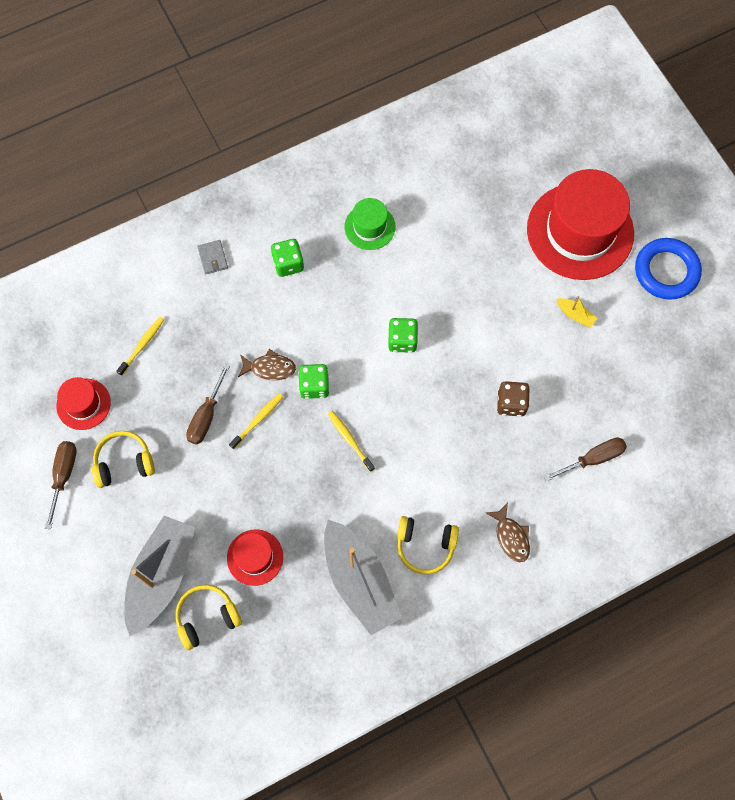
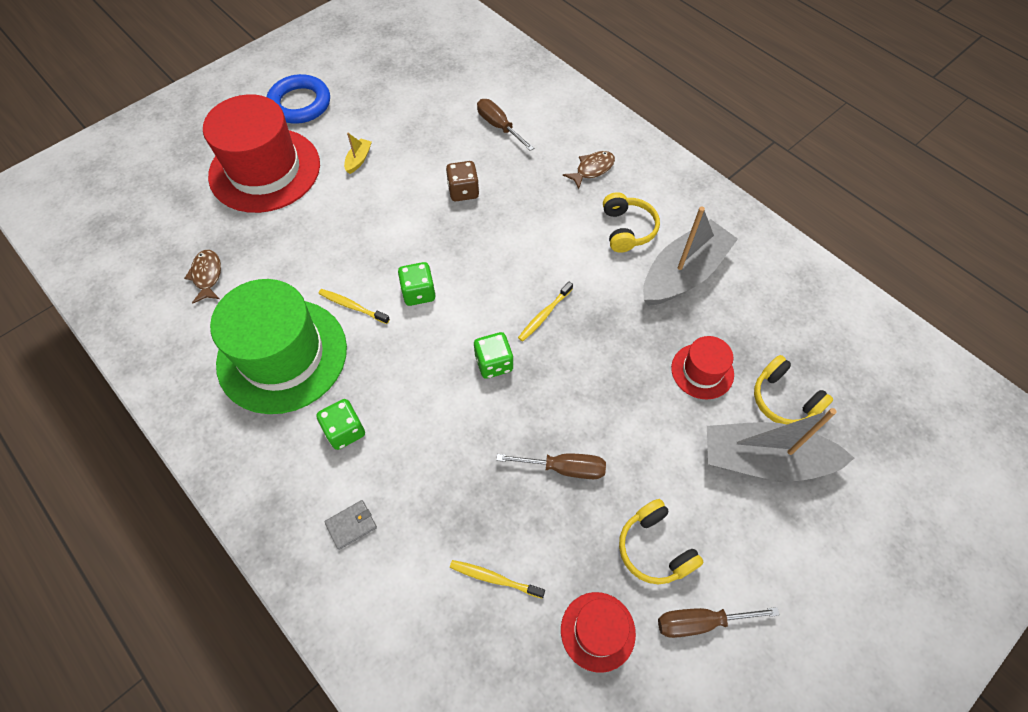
camera: 105 degrees left, 10 degrees down
(258, 420) = (551, 410): yellow toothbrush -> yellow toothbrush (352, 306)
(270, 368) = (485, 415): brown fish -> brown fish (207, 276)
(369, 227) = (282, 355): green hat -> green hat, size x2.09

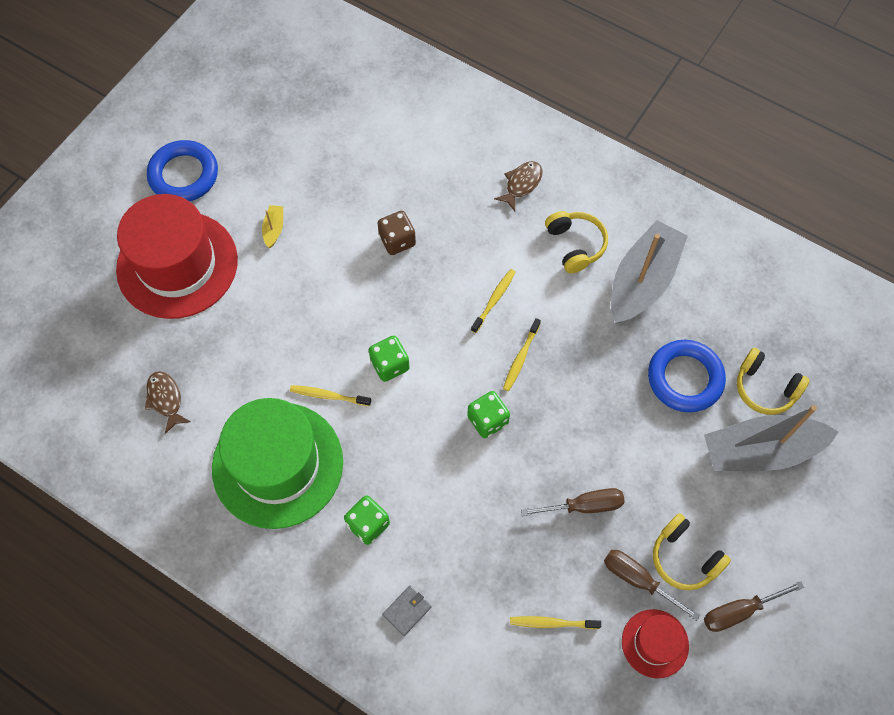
camera: 15 degrees left, 5 degrees up
(499, 127) = (410, 155): brown screwdriver -> brown screwdriver (638, 580)
(535, 259) = (494, 300): none -> yellow toothbrush
(702, 371) = (685, 378): red hat -> blue ring

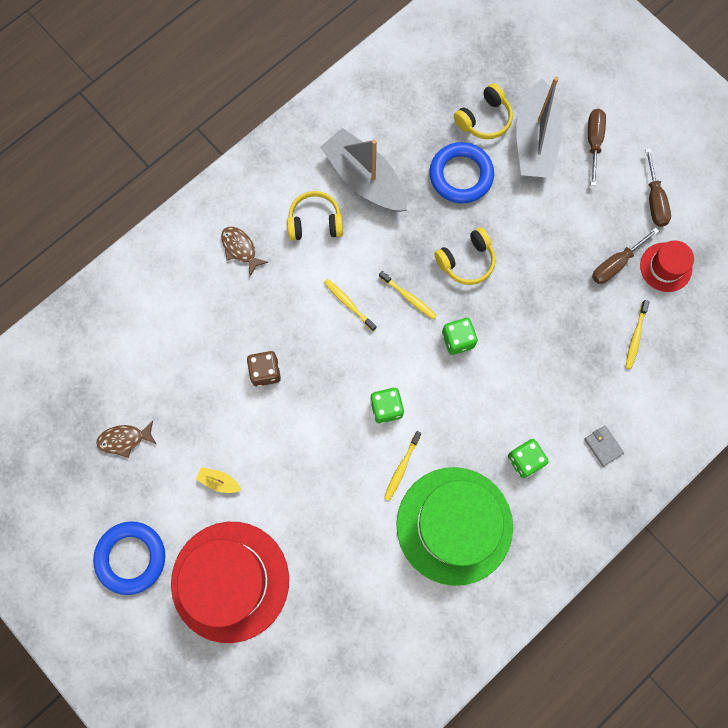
camera: 75 degrees left, 10 degrees up
(166, 399) = (367, 615): brown fish -> brown fish (124, 439)
(583, 506) = (548, 286): brown screwdriver -> brown screwdriver (593, 142)
(684, 558) = (606, 224): yellow headphones -> yellow headphones (466, 261)

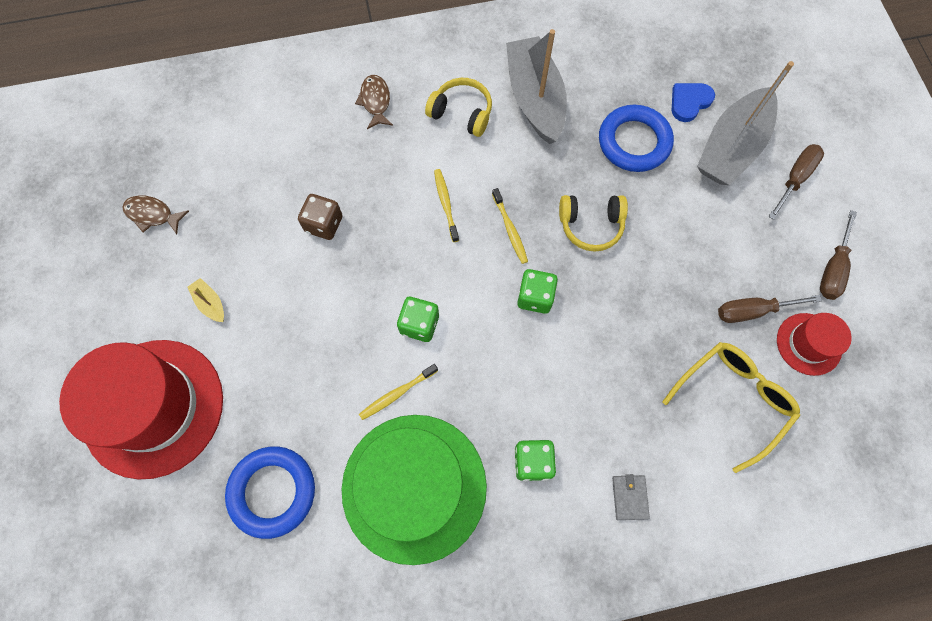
camera: 30 degrees right, 5 degrees down
(131, 557) = (80, 328): blue ring -> blue ring (273, 492)
(484, 119) = (689, 102): yellow headphones -> blue heart
(635, 337) = (733, 399): yellow toothbrush -> yellow glasses

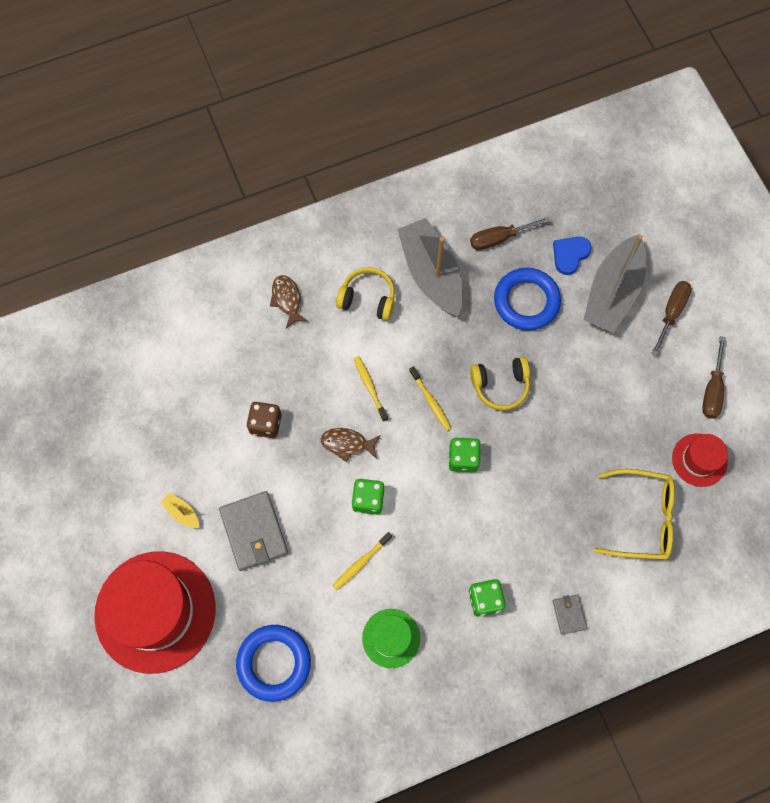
camera: 10 degrees left, 0 degrees up
(153, 215) = (110, 441): brown fish -> brown fish (347, 444)
(284, 338) = (254, 532): none -> grey wallet
(414, 487) = (391, 638): green hat -> green hat, size x0.48
(733, 399) = (642, 518): yellow glasses -> yellow glasses turned 60 degrees clockwise
(753, 311) = (649, 439): brown screwdriver -> brown screwdriver (499, 238)

